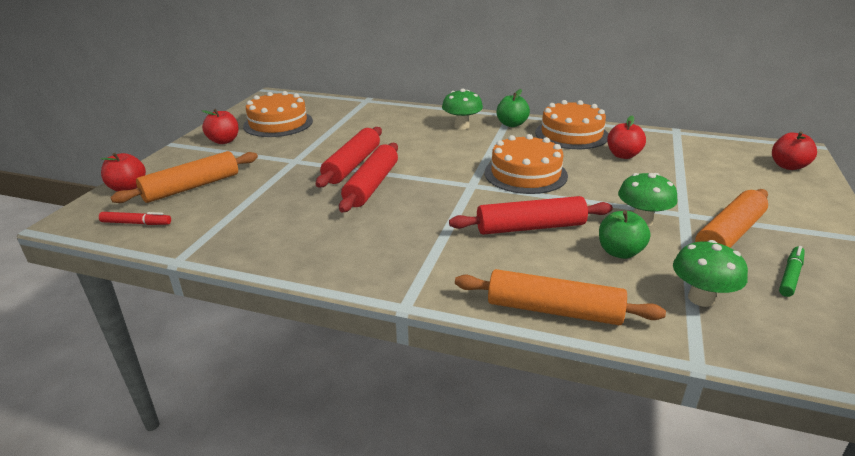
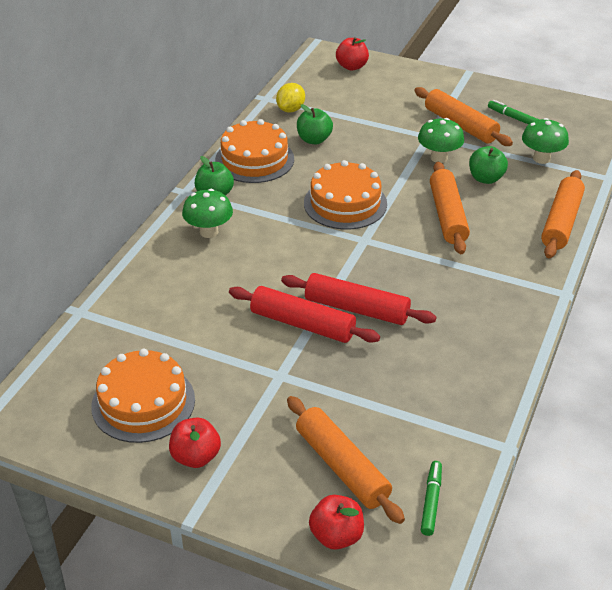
camera: 85 degrees left, 10 degrees up
(136, 223) = (431, 501): red marker -> green marker
(530, 227) = (447, 215): red rolling pin -> orange rolling pin
(623, 155) = (314, 140): red apple -> green apple
(667, 143) = (291, 109): none -> yellow lemon

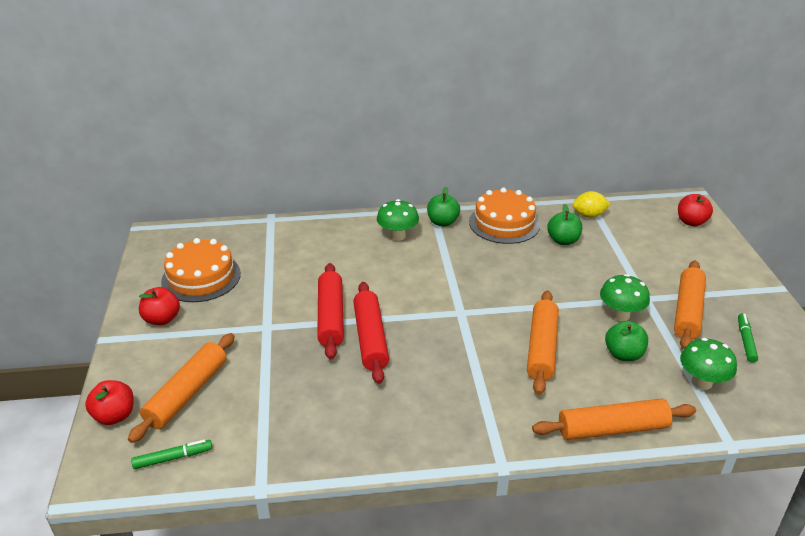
camera: 60 degrees right, 5 degrees down
(345, 203) = (497, 286): orange cake -> none
(447, 215) = (541, 348): orange rolling pin -> orange rolling pin turned 45 degrees counterclockwise

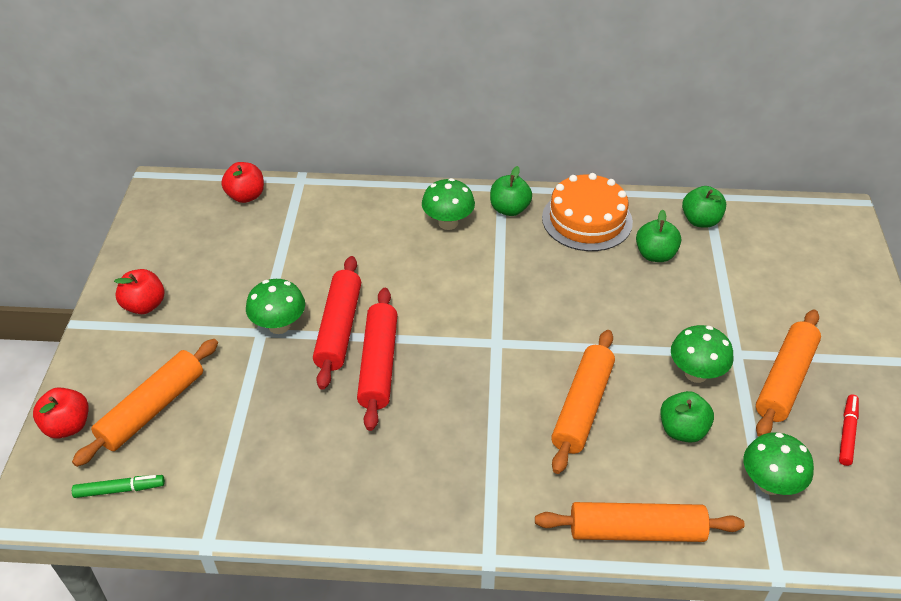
camera: 10 degrees right, 10 degrees up
(201, 277) = (201, 253): orange cake -> none
(280, 320) = (279, 325): none -> green mushroom
(589, 215) = (700, 221): yellow lemon -> green apple
(691, 222) = (834, 247): red apple -> red apple (246, 196)
(745, 341) = (847, 433): green marker -> red marker

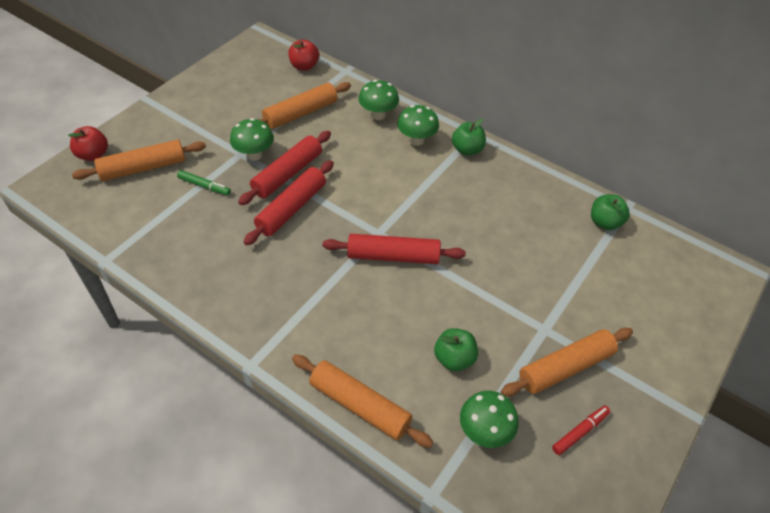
camera: 30 degrees right, 5 degrees up
(120, 490) = (88, 205): green marker -> green marker (204, 186)
(144, 305) = (190, 106): red apple -> none
(533, 359) = (393, 256): none -> red rolling pin
(582, 407) = (397, 305): orange rolling pin -> orange rolling pin (300, 113)
(587, 220) = (517, 182): orange cake -> none
(655, 255) = (546, 230): green apple -> none
(696, 373) = (500, 326): green mushroom -> green mushroom (378, 115)

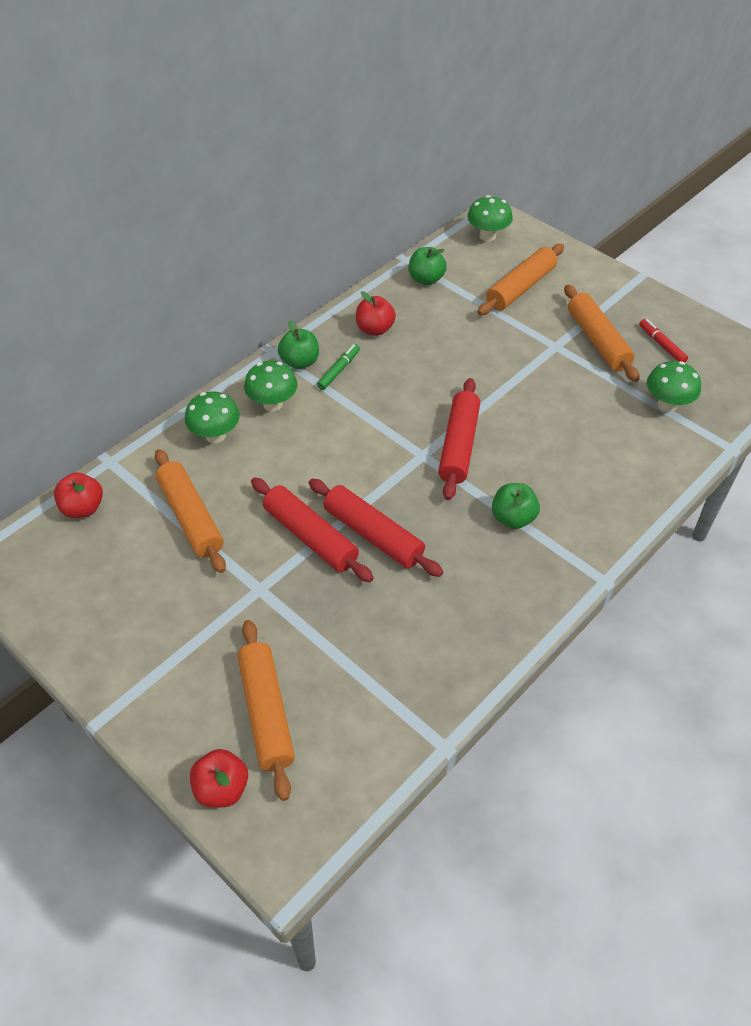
camera: 80 degrees left, 0 degrees up
(204, 186) = (318, 631): green marker -> green marker (339, 370)
(254, 155) = (265, 573): green mushroom -> green mushroom (487, 236)
(360, 405) = (647, 490): orange rolling pin -> orange rolling pin (520, 288)
(454, 359) = (591, 414): green apple -> green apple (513, 518)
(522, 192) = (375, 329): none -> red apple

